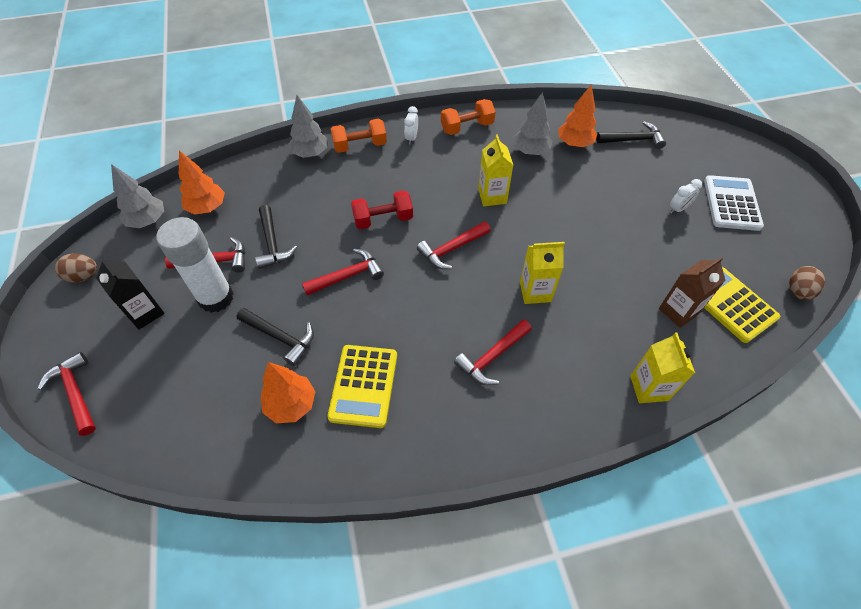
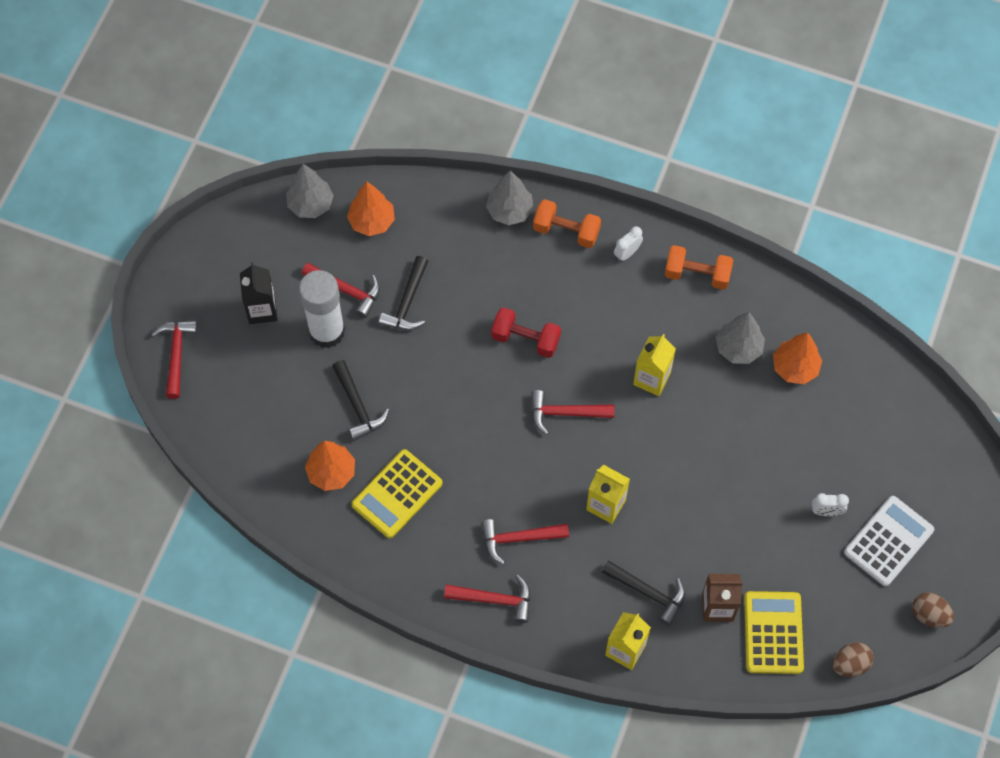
camera: 35 degrees right, 10 degrees up
(84, 276) = (229, 237): brown egg -> brown egg (929, 615)
(347, 276) = (452, 381): red hammer -> red hammer (495, 599)
(633, 140) = (864, 403): black hammer -> black hammer (648, 593)

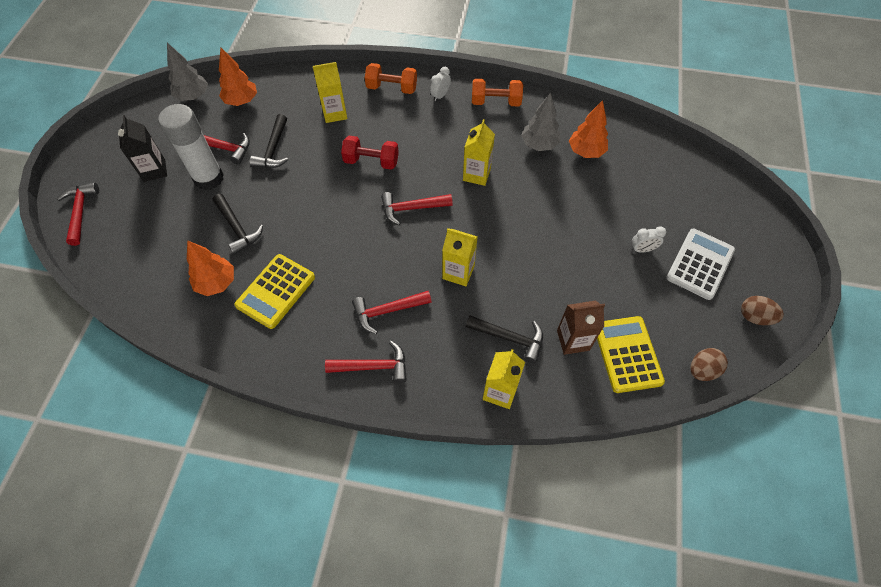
camera: 10 degrees left, 5 degrees down
(488, 259) = (335, 113): none -> yellow carton
(510, 211) = (347, 81): grey tree -> none

